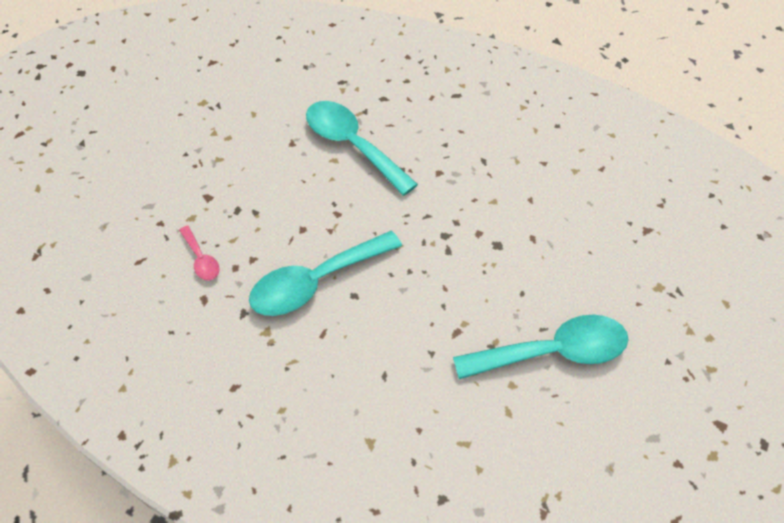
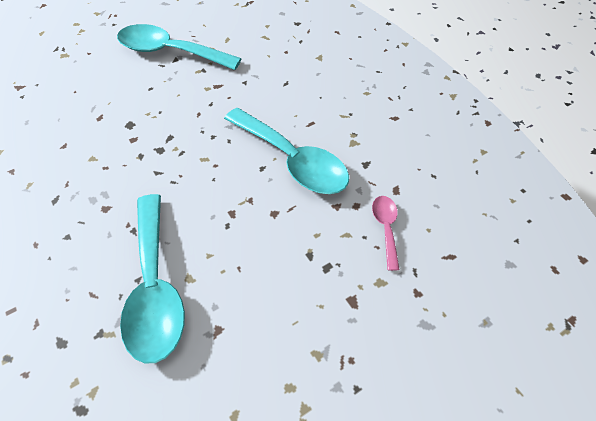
camera: 150 degrees left, 0 degrees up
(315, 282) = (293, 160): turquoise spoon -> turquoise spoon turned 45 degrees clockwise

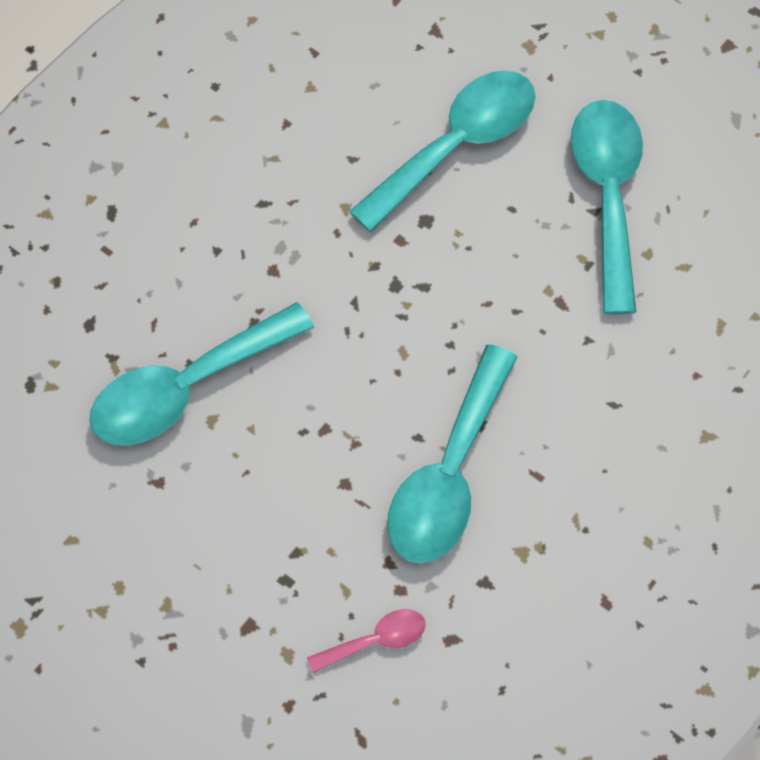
camera: 70 degrees right, 10 degrees up
(95, 98) = (457, 145): none -> turquoise spoon

